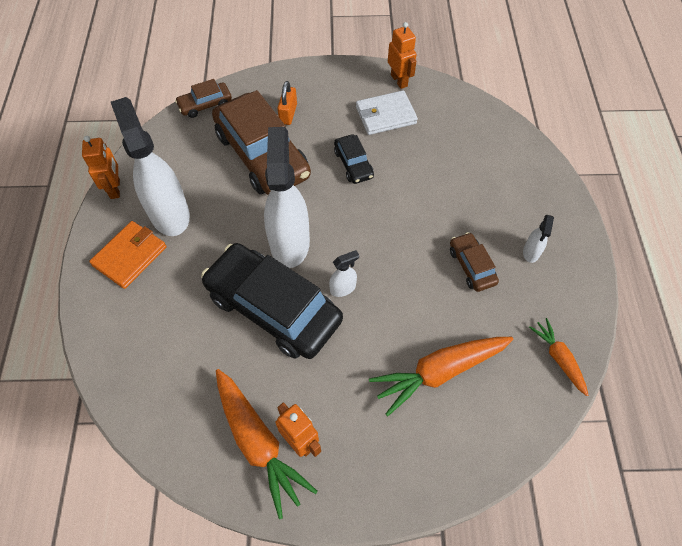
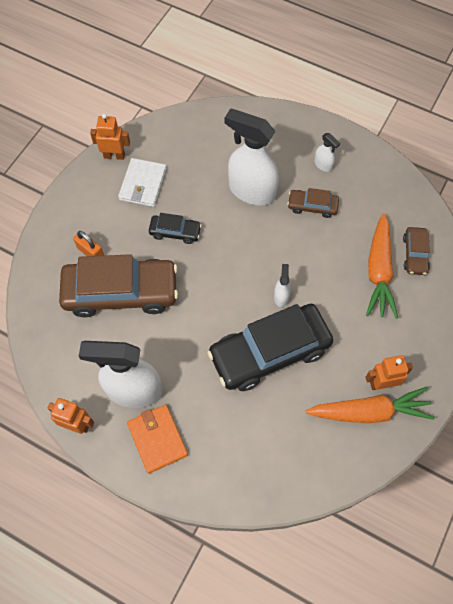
camera: 60 degrees left, 5 degrees up
(205, 104) = (32, 311): brown car -> brown car (415, 254)
(289, 242) = (219, 313): white spray bottle -> white spray bottle (251, 191)
(558, 358) = (406, 198): orange carrot -> none

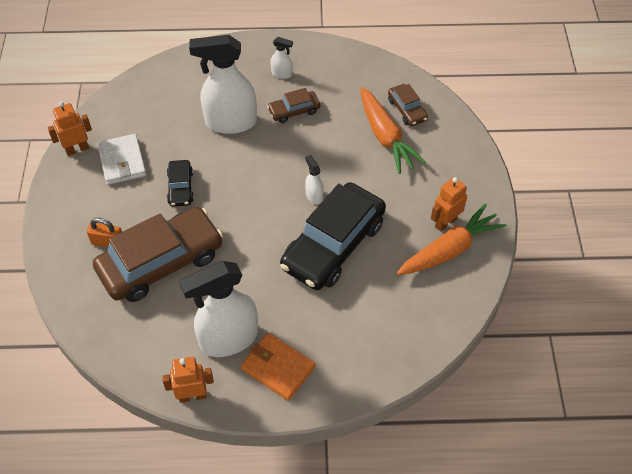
camera: 30 degrees left, 10 degrees down
(175, 232) = (180, 188): black car -> black car turned 105 degrees clockwise

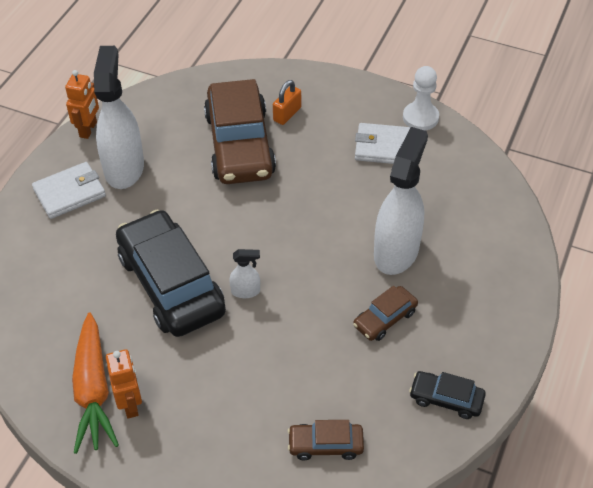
camera: 115 degrees right, 5 degrees down
(77, 149) = (420, 117): orange robot -> white pawn
(180, 188) = (323, 182): black car -> black car (446, 399)
(278, 368) = (69, 193): orange wallet -> white wallet
(282, 74) = (455, 329): white spray bottle -> none
(294, 111) = (385, 319): brown car -> brown car turned 135 degrees counterclockwise
(385, 137) = (293, 399): orange carrot -> none

